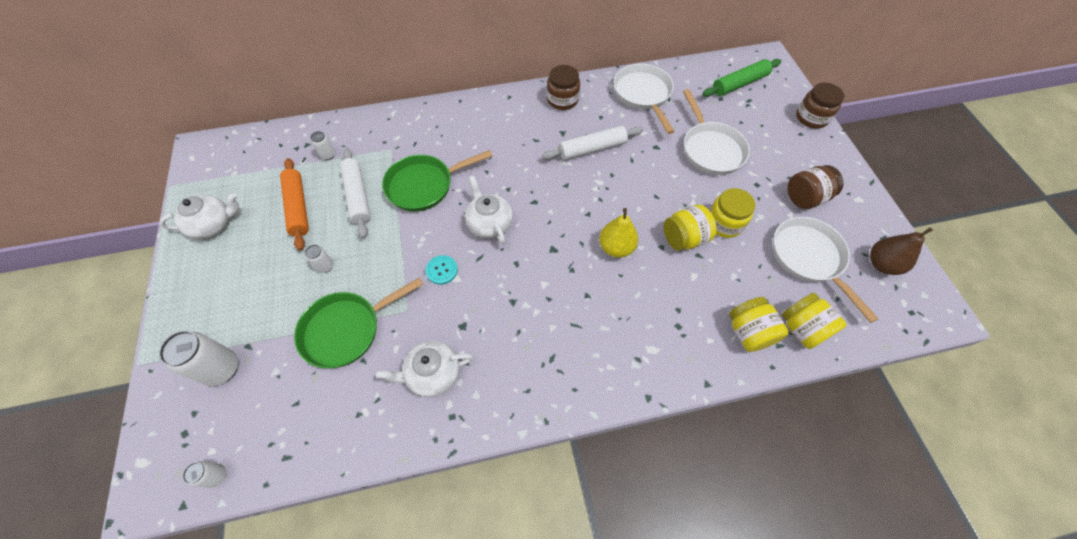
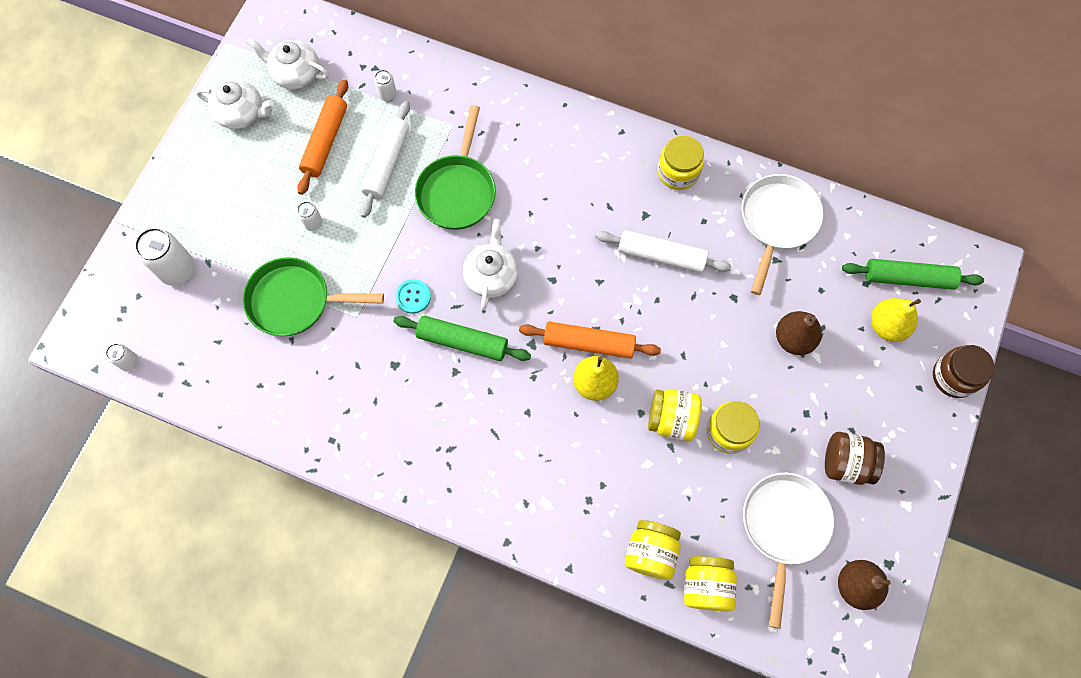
camera: 35 degrees right, 10 degrees up
(424, 185) = (457, 191): green pan -> green pan turned 90 degrees counterclockwise
(433, 374) = (340, 392): white teapot -> white teapot (295, 74)
(502, 278) = (462, 341): none -> green rolling pin
(562, 100) = (678, 172): brown jar -> yellow jar
(591, 225) = (589, 343): none -> orange rolling pin
(710, 149) = (793, 339): white pan -> brown pear
(752, 113) = (887, 326): none -> yellow pear

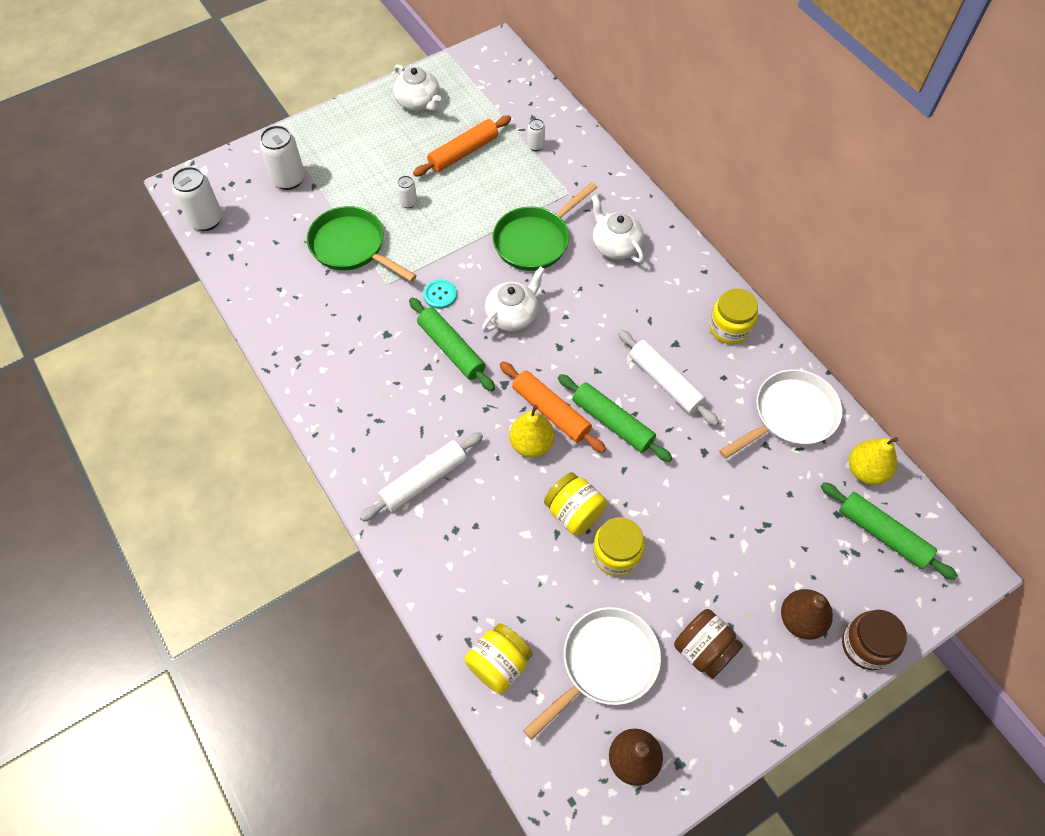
camera: 35 degrees right, 10 degrees down
(130, 362) = (206, 220): white can -> white can, size x1.93
(295, 74) = (479, 96): white teapot -> white teapot (615, 245)
(387, 163) = (497, 192): white rolling pin -> white rolling pin (424, 480)
(645, 320) = (612, 422): none -> green rolling pin
(650, 552) = (473, 605): yellow jar -> none
(793, 339) = (733, 517): brown pear -> brown pear (800, 620)
(887, 326) = (831, 561): yellow pear -> yellow pear (866, 471)

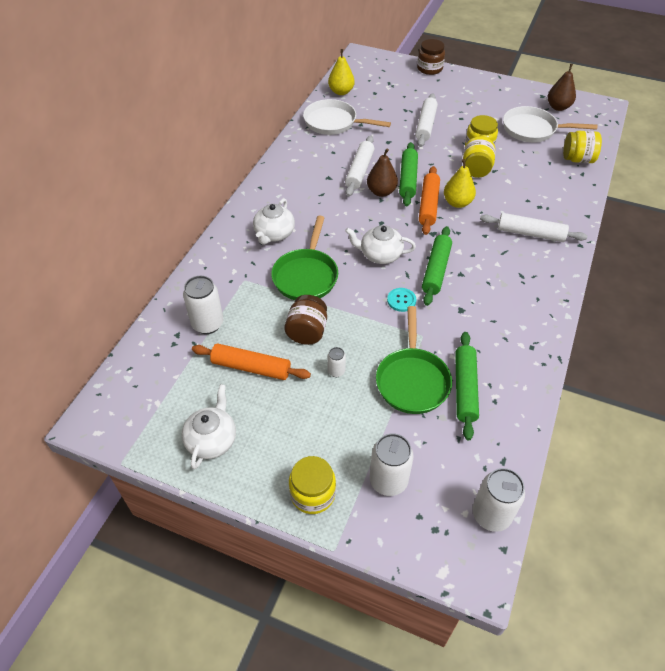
camera: 125 degrees left, 10 degrees down
(535, 240) = (306, 276): green pan -> green pan turned 90 degrees clockwise
(536, 146) = (207, 324): white can -> white can, size x1.93
(703, 650) = (488, 106): brown jar -> brown jar (307, 332)
(711, 523) = (425, 125): none -> white rolling pin
(730, 328) = (295, 162): yellow jar -> yellow jar (312, 494)
(800, 620) = (440, 87): brown pear -> brown pear (381, 192)
(882, 534) = (370, 78): green rolling pin -> green rolling pin (465, 388)

